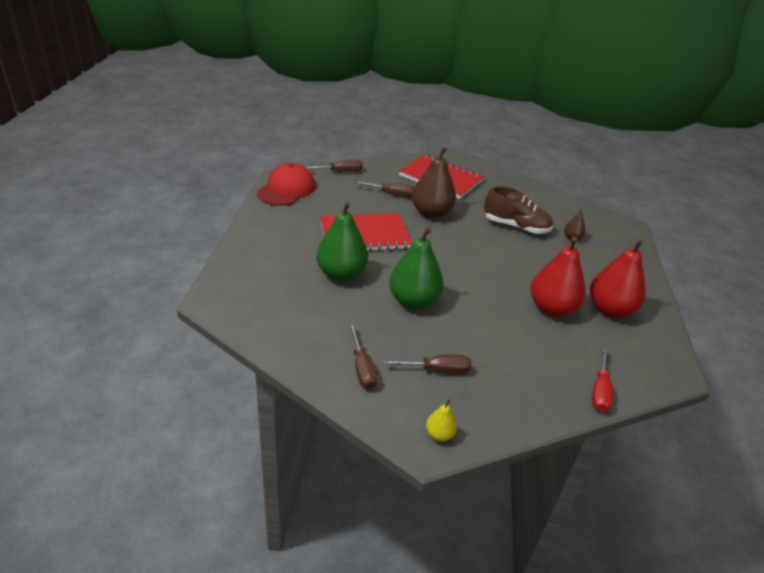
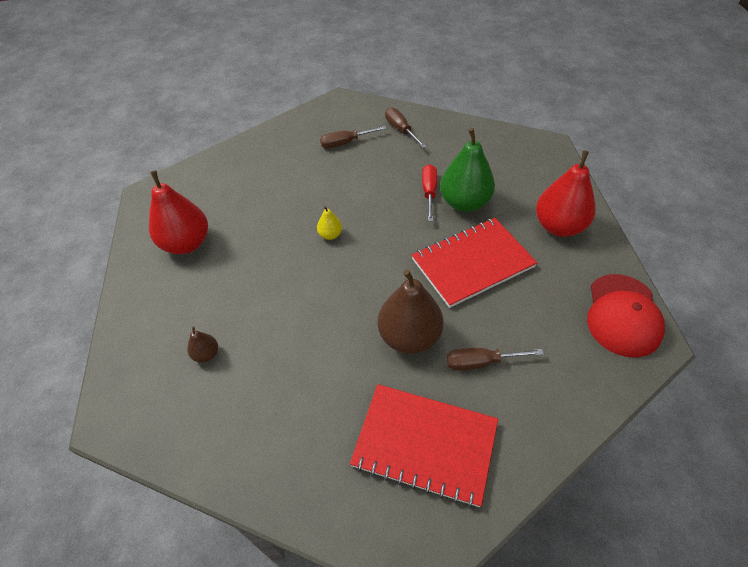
camera: 170 degrees right, 15 degrees up
(340, 172) = (588, 393): brown screwdriver -> none
(413, 301) = (384, 194): green pear -> none
(439, 434) = (334, 107): yellow pear -> yellow pear (330, 235)
(515, 226) = (287, 350): brown shoe -> none
(551, 308) = (249, 226): red pear -> red pear (559, 226)
(600, 390) = (218, 161): red screwdriver -> red screwdriver (429, 192)

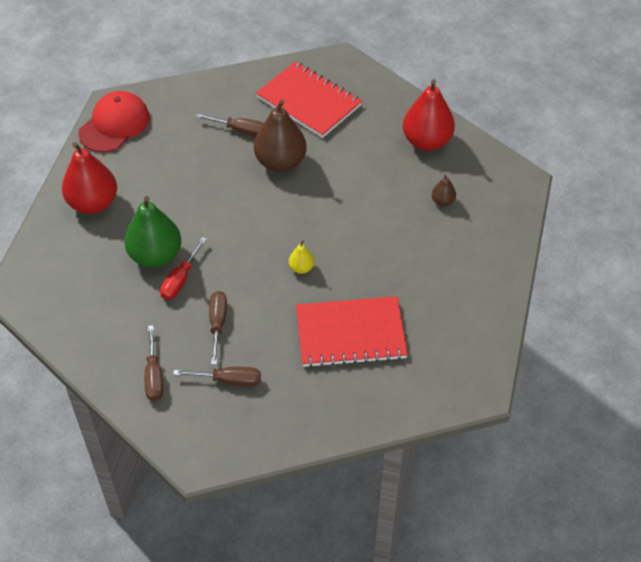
camera: 160 degrees left, 0 degrees up
(186, 243) = (444, 308): red pear -> red pear (426, 141)
(376, 172) = (217, 324): none -> brown screwdriver
(472, 263) = (193, 198): red notebook -> red notebook (350, 333)

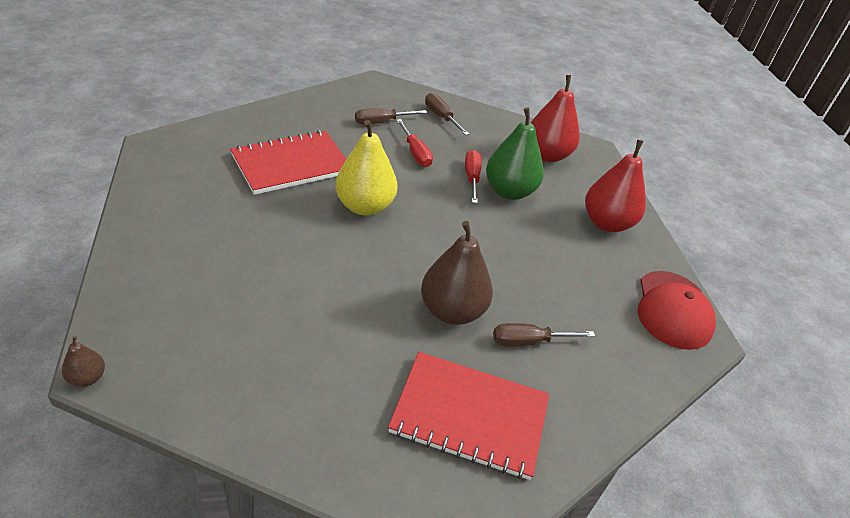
camera: 150 degrees right, 10 degrees down
(217, 324) = (415, 153): brown screwdriver -> red screwdriver
(301, 268) = (365, 206): yellow pear -> yellow pear, size x2.19
(426, 141) = (264, 395): red pear -> red pear (547, 155)
(442, 201) = (221, 309): brown pear -> brown pear (87, 378)

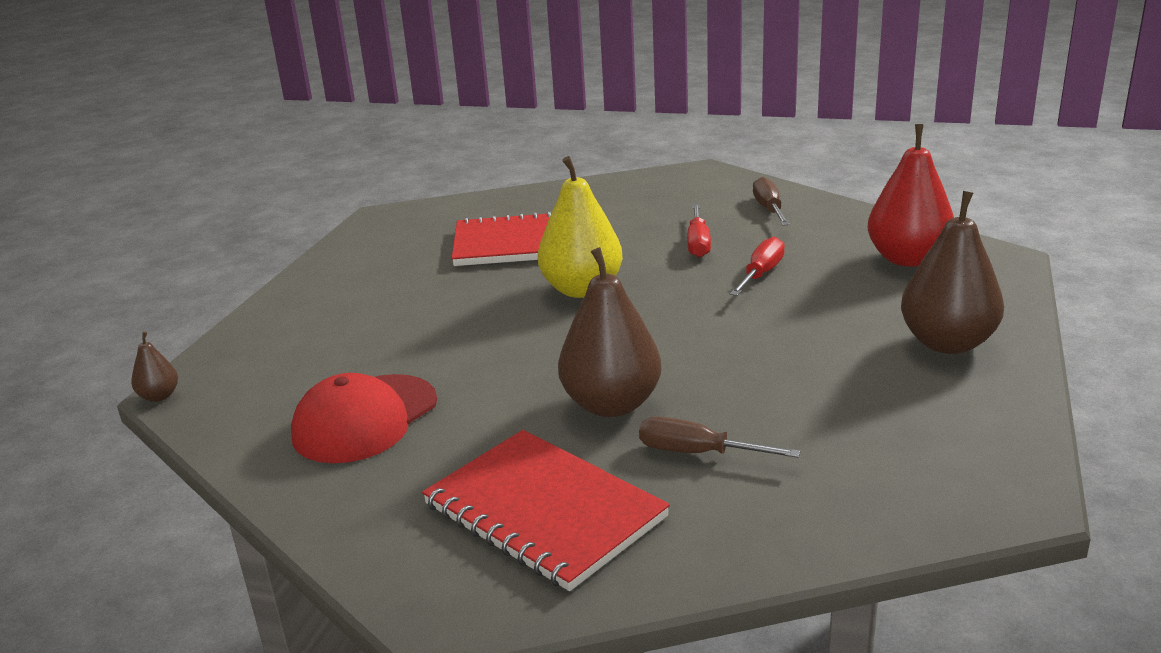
camera: 35 degrees right, 15 degrees down
(382, 122) = (677, 210): brown screwdriver -> none
(509, 191) = (808, 293): green pear -> none
(607, 223) = (947, 343): red pear -> brown pear
(673, 310) = (983, 458): red cap -> red cap (365, 419)

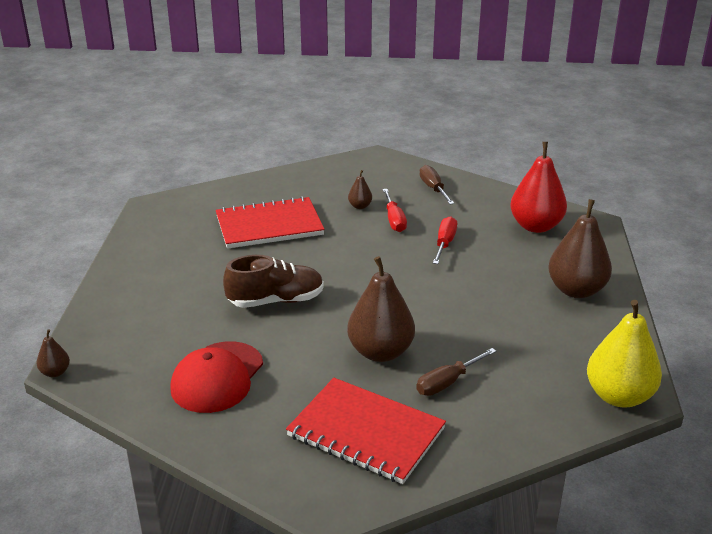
camera: 15 degrees left, 5 degrees up
(490, 330) = (276, 301): none -> brown shoe
(582, 289) = (327, 263): yellow pear -> yellow pear (619, 396)
(656, 226) = (360, 206): none -> brown pear
(698, 453) = (448, 382): brown screwdriver -> brown screwdriver turned 45 degrees counterclockwise

